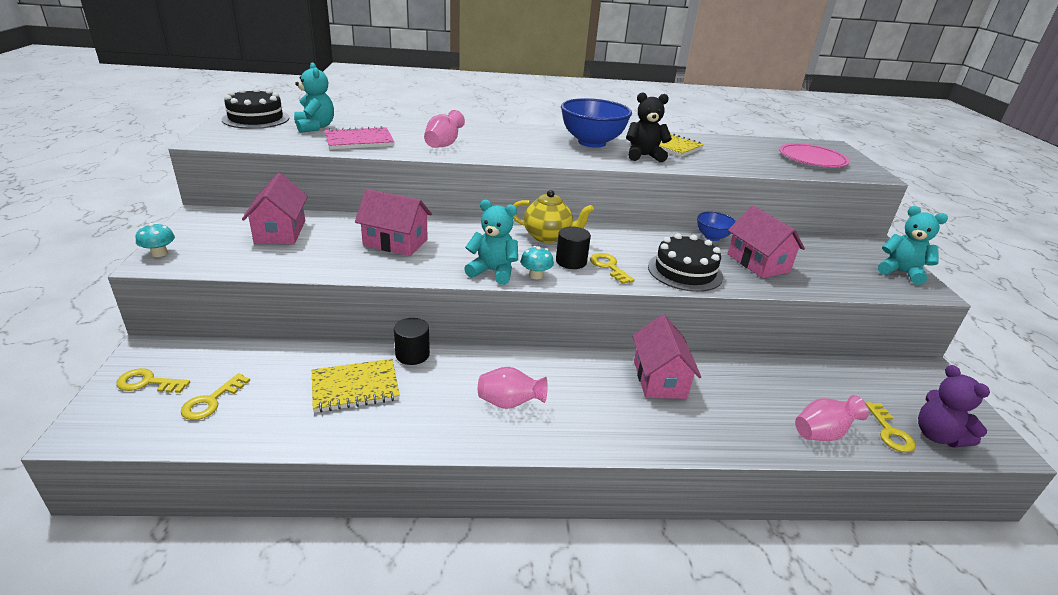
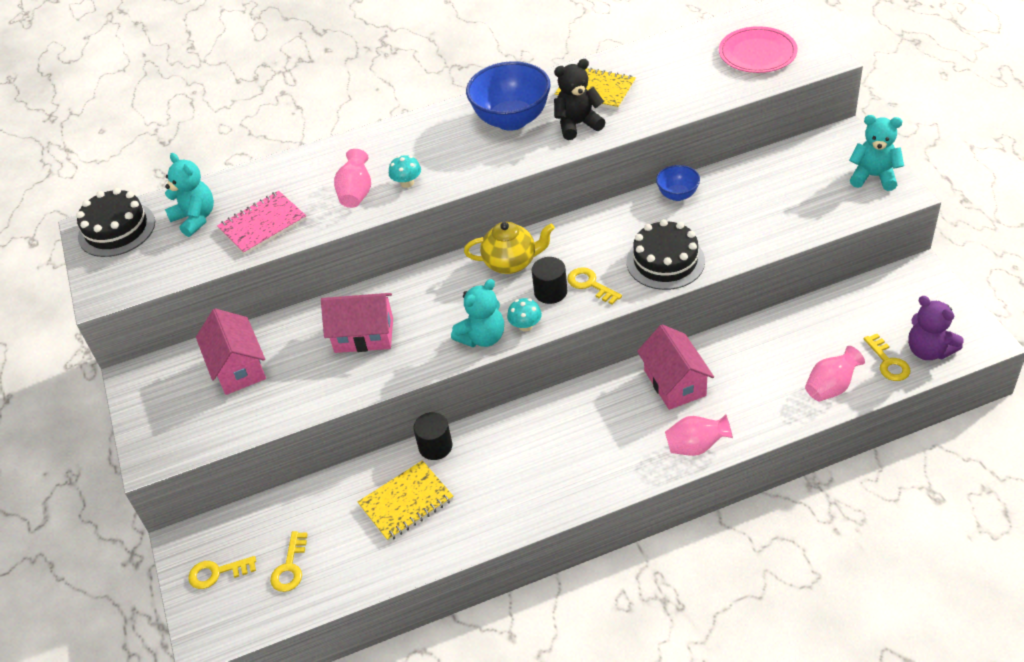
camera: 10 degrees left, 15 degrees up
(159, 253) = (145, 445): turquoise mushroom -> turquoise mushroom (407, 183)
(493, 272) = (482, 337): turquoise teddy bear -> turquoise teddy bear turned 135 degrees clockwise
(509, 403) = (552, 464): pink vase -> pink vase (696, 446)
(758, 263) = (733, 219): pink house -> none

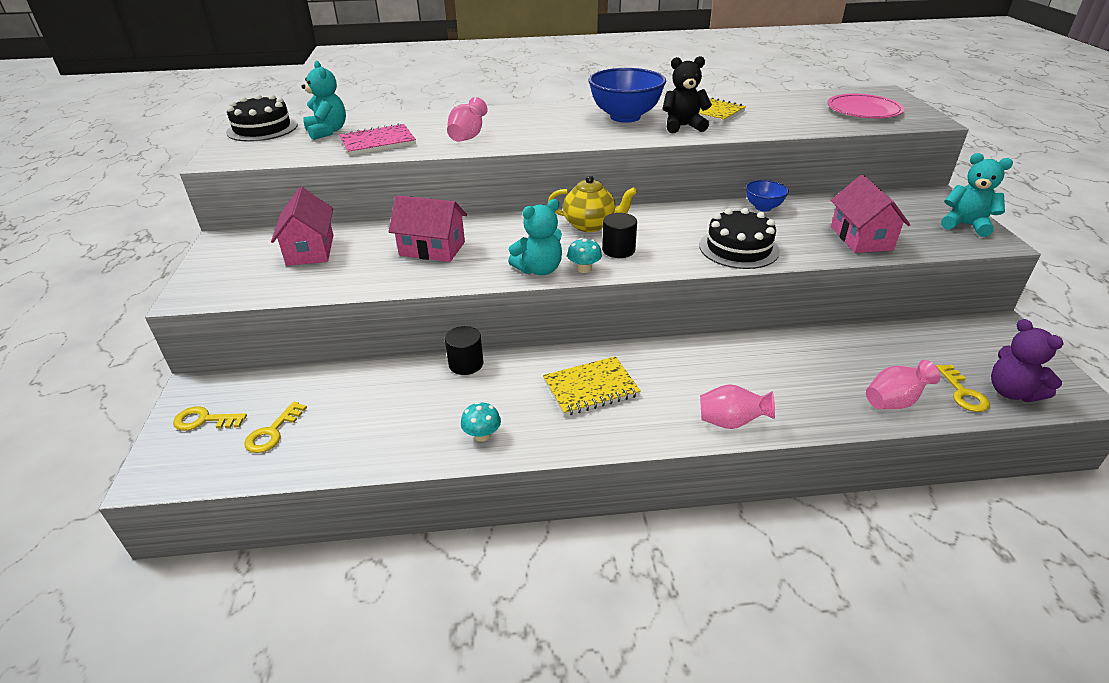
camera: 10 degrees right, 10 degrees down
(406, 503) = (414, 404): yellow notebook -> yellow notebook (591, 388)
(407, 183) = (515, 137): turquoise mushroom -> turquoise mushroom (482, 435)
(590, 285) = (659, 252): yellow key -> none
(674, 383) = (722, 363): pink house -> pink house (861, 238)

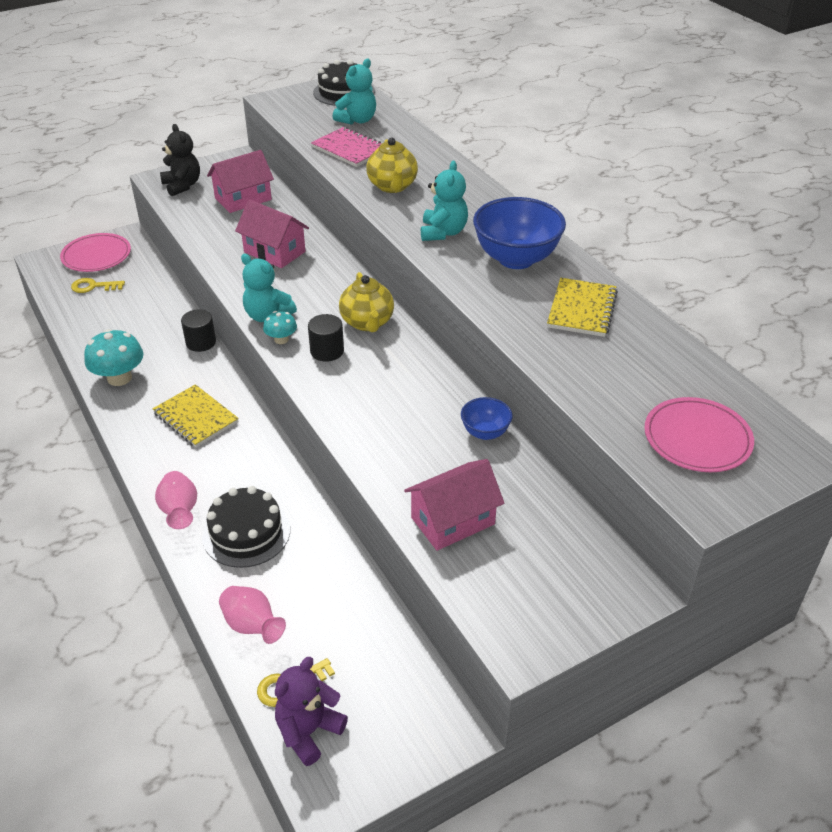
camera: 65 degrees right, 5 degrees up
(205, 420) = (96, 256): yellow key -> pink plate
(432, 249) = (274, 252): pink house -> pink house turned 45 degrees counterclockwise
(468, 137) = (392, 186): pink vase -> yellow teapot
(482, 435) = (119, 378): turquoise mushroom -> turquoise mushroom, size x1.79
(683, 126) = (516, 302): black teddy bear -> black teddy bear (182, 186)
(738, 248) = (373, 428): black cake -> black cake (246, 533)
(965, 225) = (551, 620): turquoise teddy bear -> turquoise teddy bear (443, 232)

